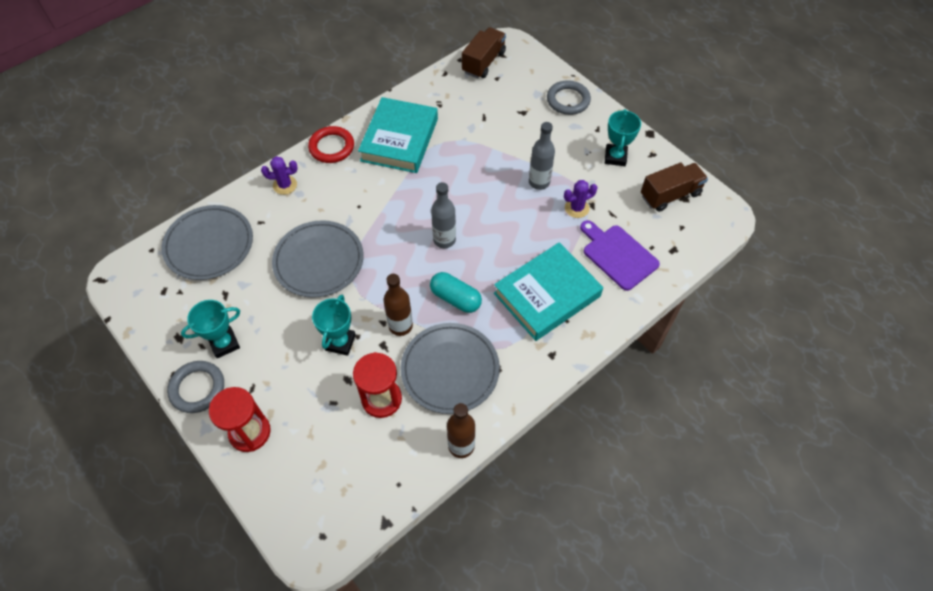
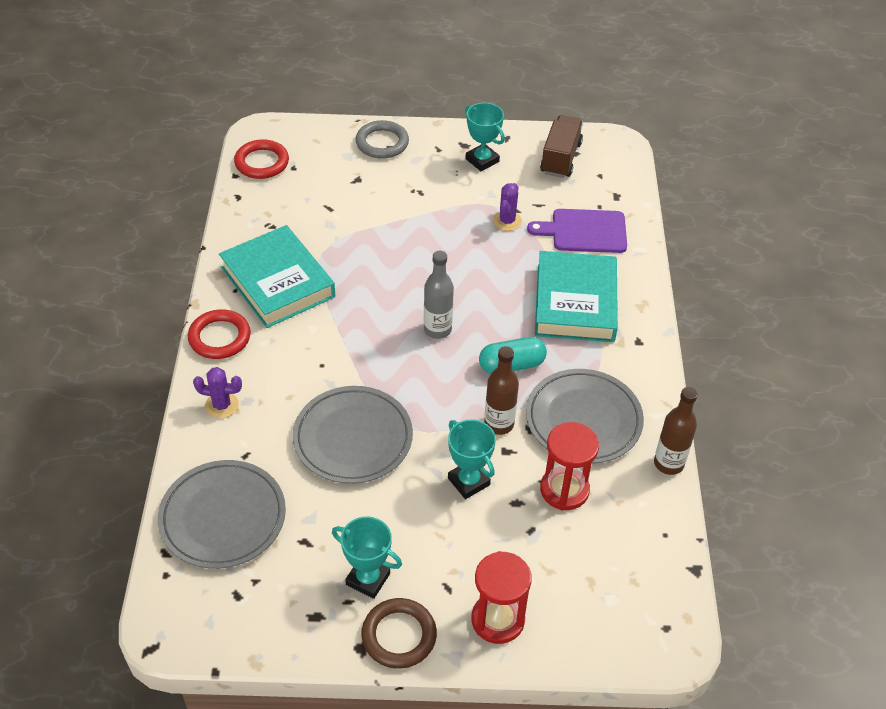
camera: 50 degrees left, 10 degrees down
(197, 388) = (399, 636): grey ring -> brown ring
(224, 344) = (368, 579): turquoise trophy -> turquoise trophy turned 75 degrees counterclockwise
(285, 185) = (222, 405): purple cactus -> purple cactus turned 60 degrees clockwise
(483, 62) = (262, 162): brown truck -> red ring
(539, 182) = (450, 224): grey bottle -> none

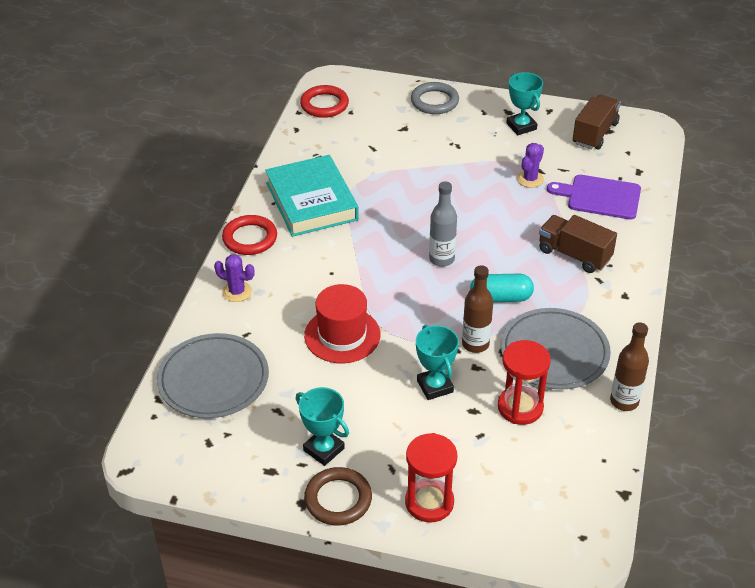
camera: 15 degrees right, 5 degrees down
(353, 438) = (342, 335): grey plate -> red hat
(575, 302) = (574, 255): turquoise book -> brown truck

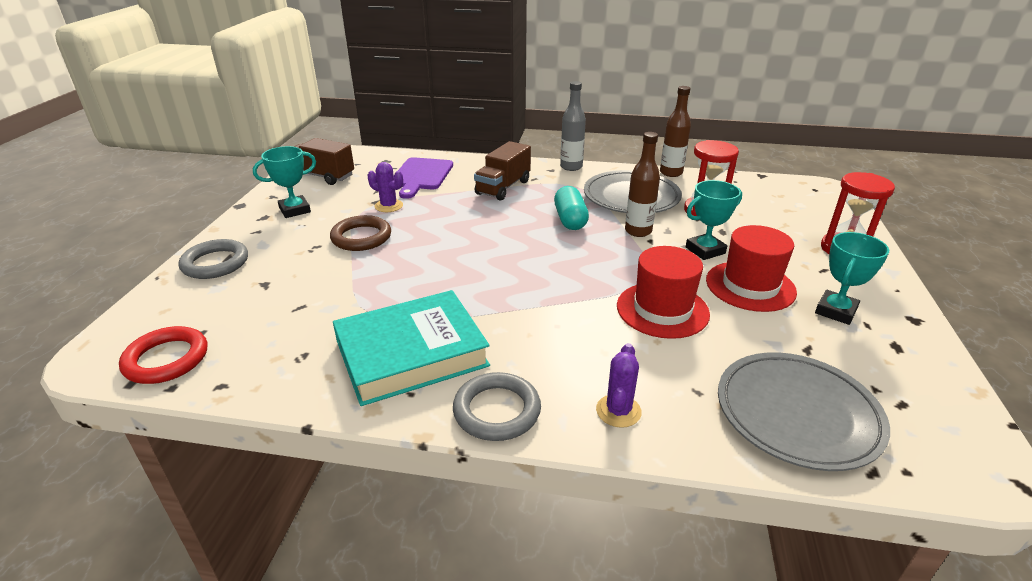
camera: 95 degrees left, 10 degrees down
(250, 238) = (497, 410): red ring -> grey ring
(338, 499) = (889, 298): brown ring -> brown ring (361, 237)
(369, 402) = (750, 286): none -> red hat
(441, 259) = (519, 251): grey bottle -> grey bottle (571, 167)

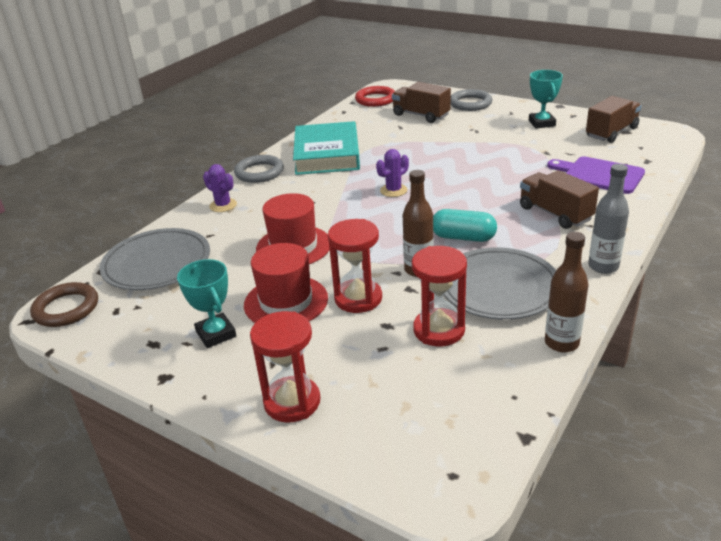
camera: 115 degrees right, 0 degrees up
(255, 296) = (421, 115): none -> brown truck
(361, 237) = (481, 145): brown ring -> brown ring (66, 308)
(389, 206) = (534, 157): purple cactus -> purple cactus (393, 190)
(705, 250) = (358, 298): turquoise trophy -> red hourglass

